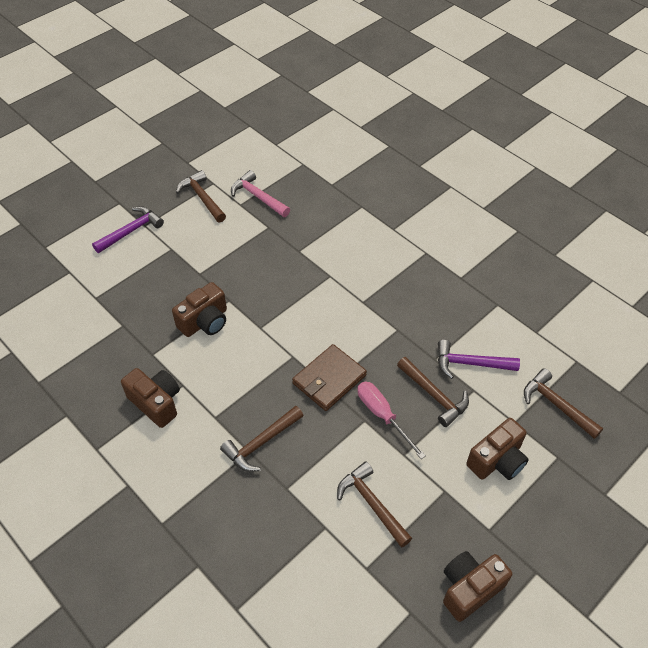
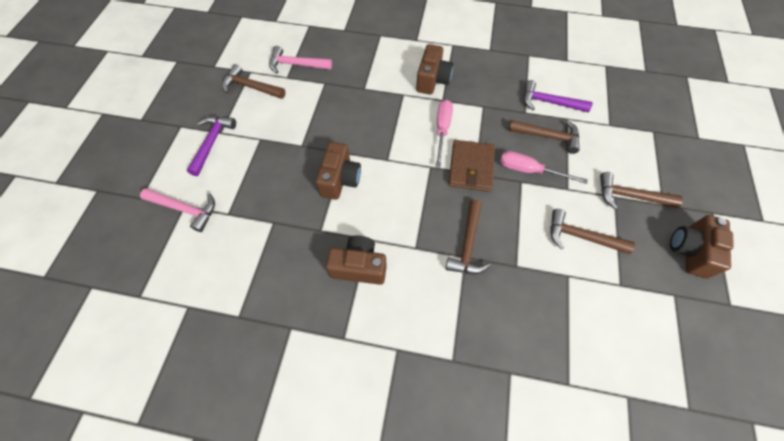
camera: 35 degrees left, 10 degrees up
(68, 275) = (185, 209): none -> pink hammer
(335, 330) = (442, 130): none -> pink screwdriver
(470, 363) = (549, 102): purple hammer -> purple hammer turned 45 degrees clockwise
(497, 460) = (624, 155): brown camera -> brown camera (432, 80)
(556, 405) = (621, 99): brown hammer -> brown hammer (630, 196)

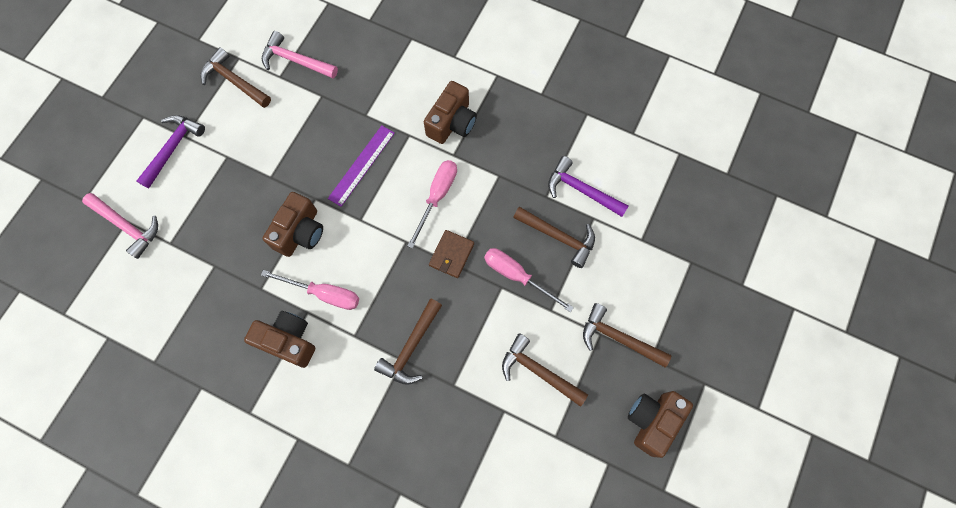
camera: 15 degrees right, 10 degrees up
(373, 122) = (361, 165): none -> purple ruler
(377, 221) = (324, 293): none -> pink screwdriver
(471, 167) = (451, 255): brown wallet -> brown wallet, size x0.65

